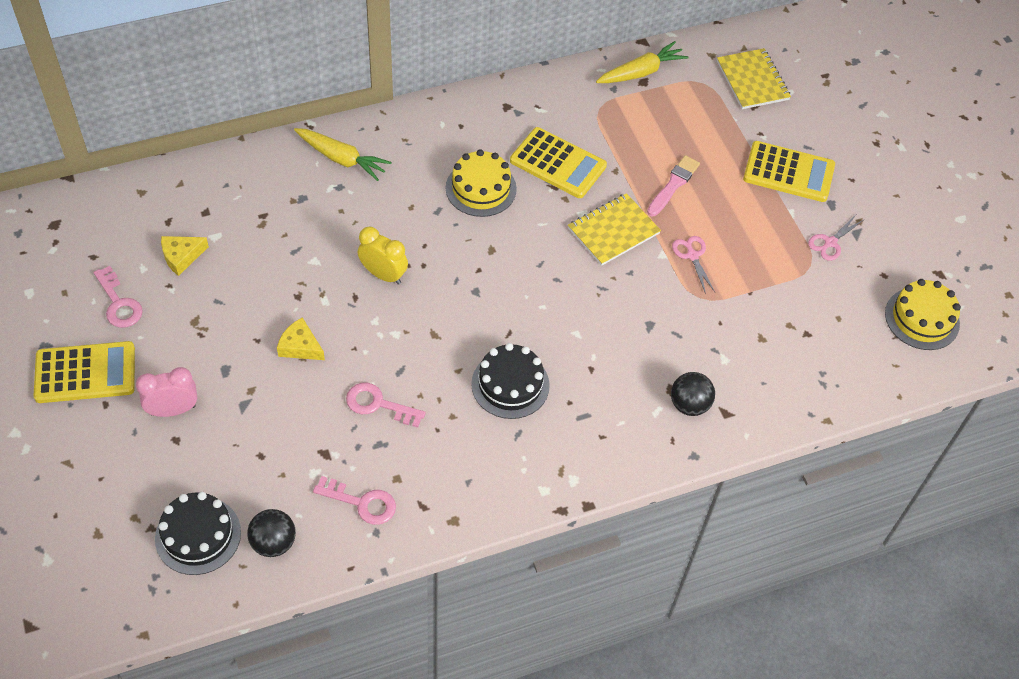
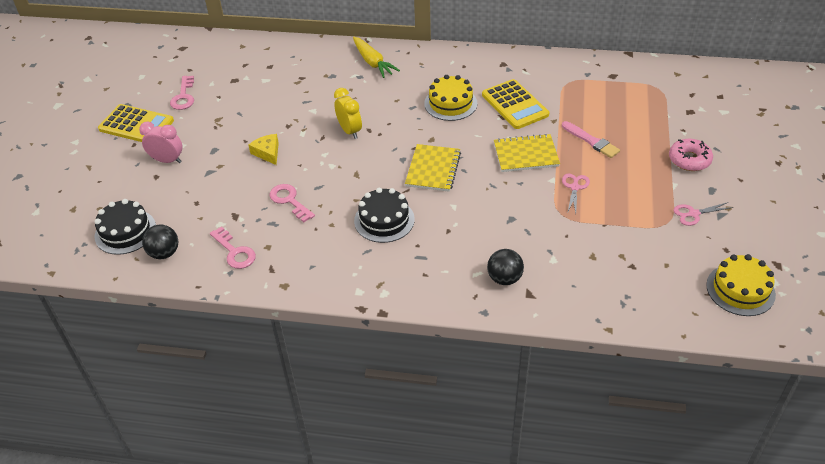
camera: 35 degrees right, 10 degrees down
(181, 256) = (237, 84): yellow cheese -> none
(640, 72) = (614, 70): yellow carrot -> none
(673, 185) = (591, 141): pink brush -> pink brush turned 75 degrees clockwise
(752, 80) = (699, 97): yellow notebook -> yellow notebook (433, 169)
(788, 172) = (689, 160): yellow calculator -> pink donut

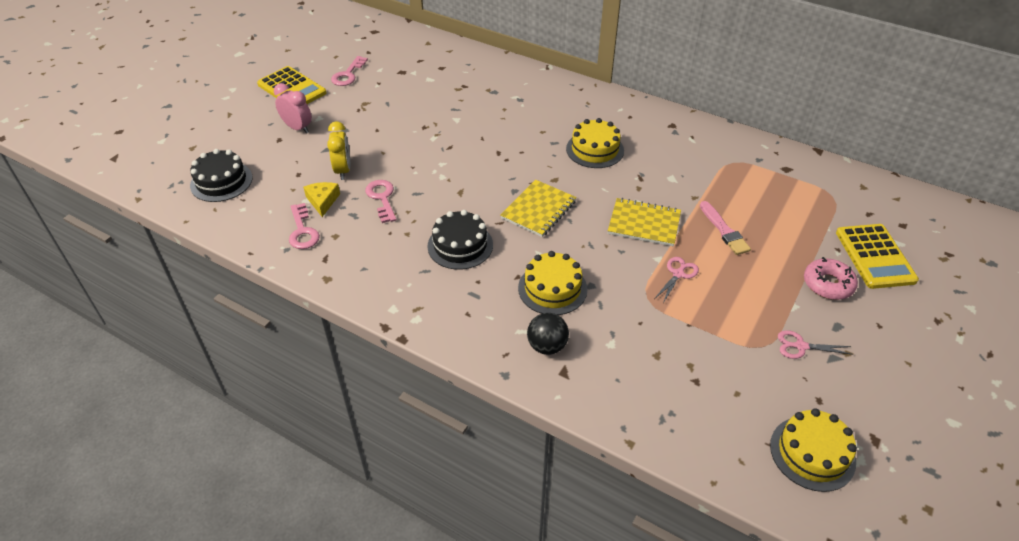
camera: 20 degrees right, 0 degrees up
(164, 253) = (241, 212): black ball -> none
(267, 152) = (390, 147): yellow cheese -> yellow cheese (322, 201)
(349, 131) = (479, 148): yellow clock -> yellow clock (343, 170)
(372, 62) = (540, 89): yellow carrot -> none
(482, 231) = (552, 288): none -> yellow cake
(515, 105) = (661, 169): yellow calculator -> yellow calculator (875, 256)

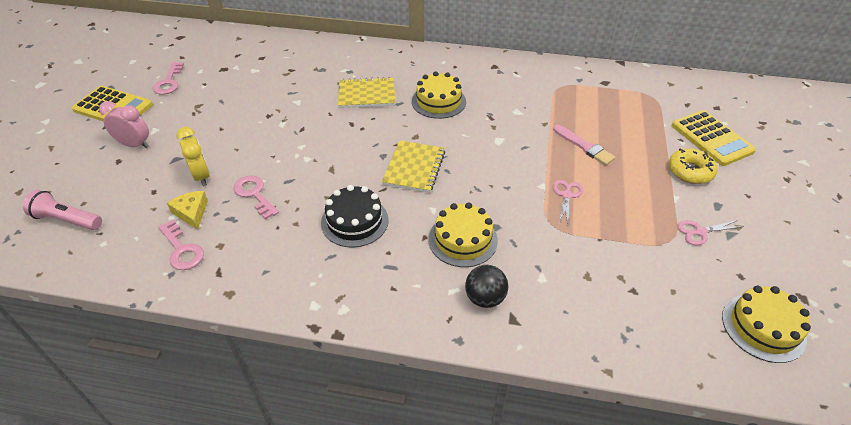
camera: 20 degrees left, 0 degrees up
(221, 181) = (67, 220): black cake -> pink flashlight
(644, 224) = (514, 157): yellow notebook -> yellow notebook (366, 94)
(828, 284) = (690, 171): pink donut -> yellow donut

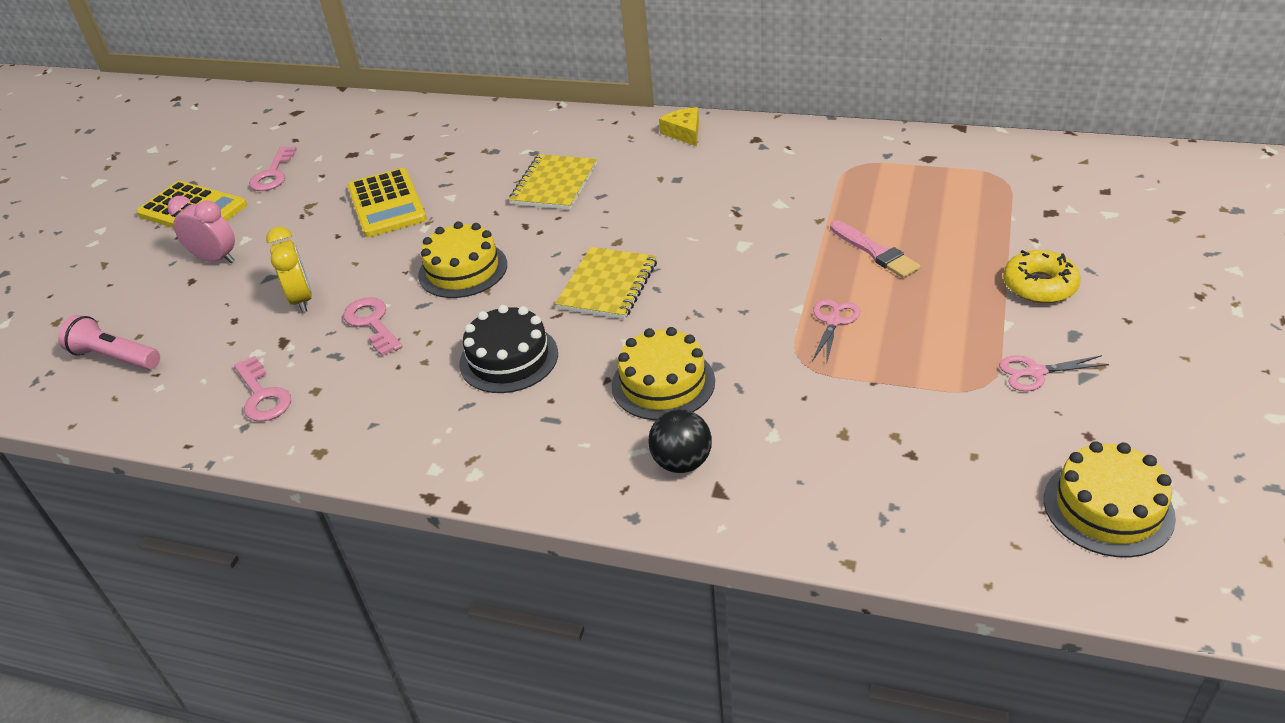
camera: 10 degrees right, 5 degrees down
(192, 213) = (282, 348): yellow cheese -> yellow cheese (684, 133)
(366, 94) = (554, 184): yellow notebook -> yellow notebook turned 75 degrees counterclockwise
(438, 101) = (660, 192): yellow cake -> yellow cake (463, 270)
(711, 138) = (1086, 237): yellow calculator -> yellow calculator (387, 204)

